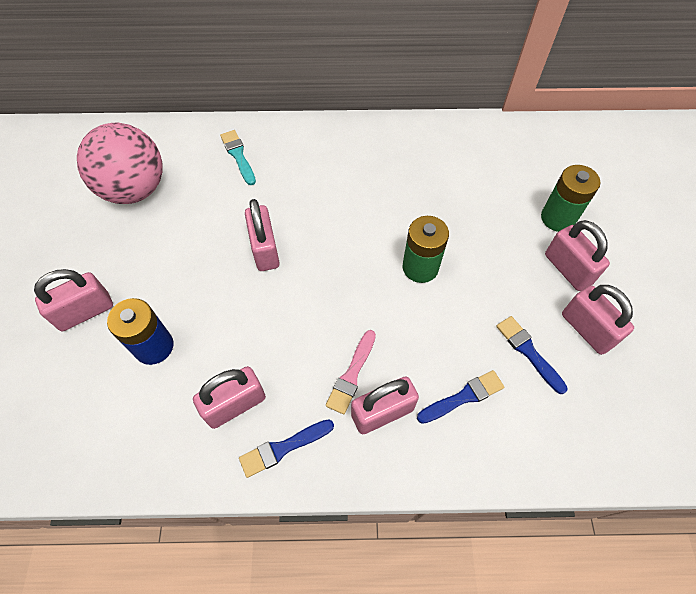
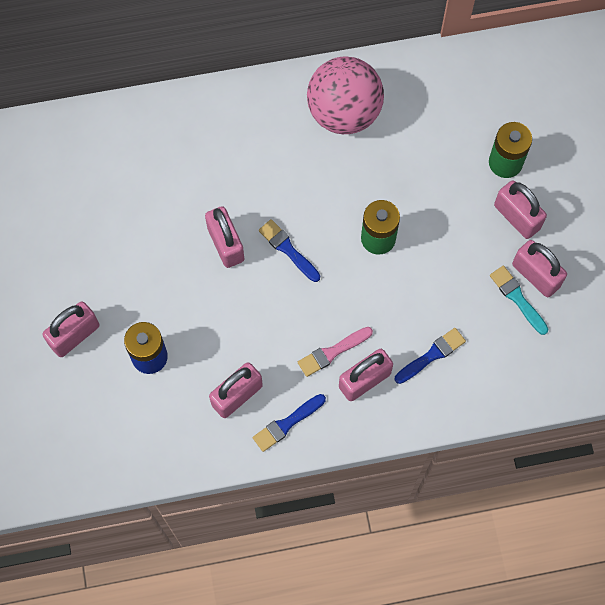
camera: 10 degrees left, 10 degrees up
(135, 189) = (75, 198): pink ball -> pink ball (344, 112)
(238, 155) = (170, 140): turquoise brush -> turquoise brush (517, 298)
(351, 375) = (332, 352): pink brush -> pink brush turned 45 degrees clockwise
(528, 352) = (485, 305): blue brush -> blue brush (288, 249)

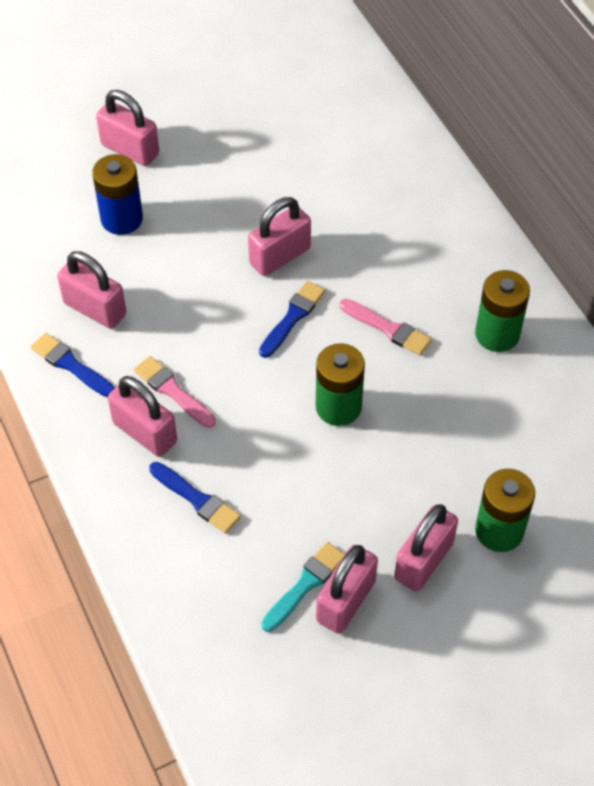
camera: 75 degrees right, 15 degrees down
(318, 185) = (388, 328): none -> pink brush
(344, 112) = (497, 334): pink ball -> green battery

